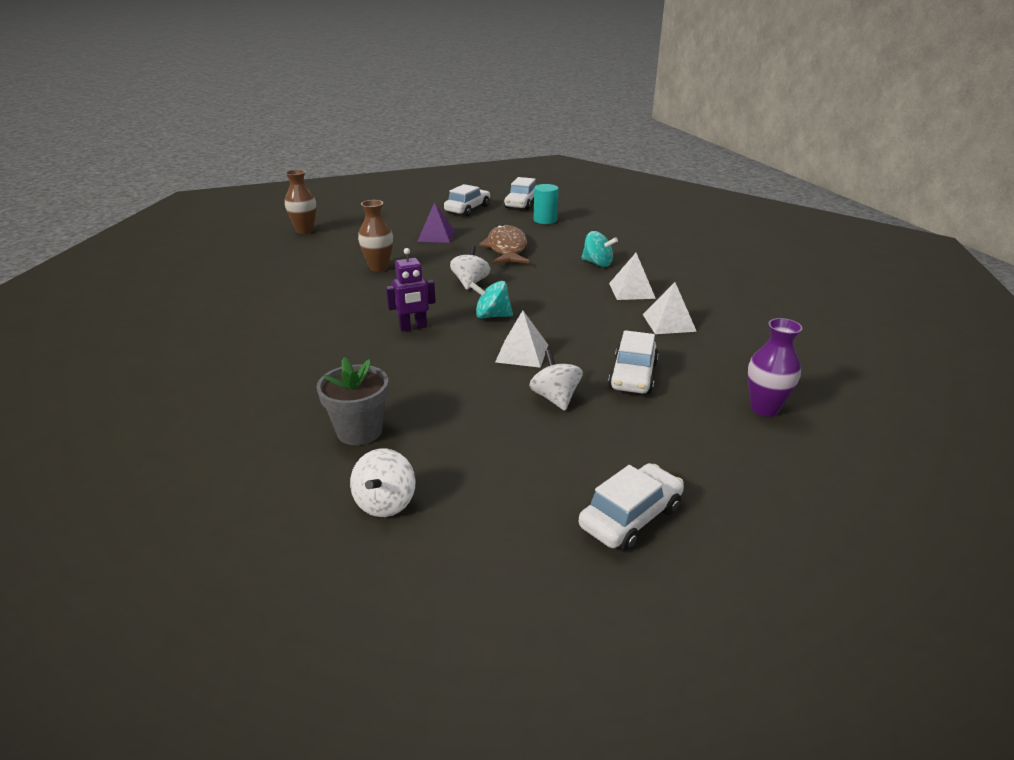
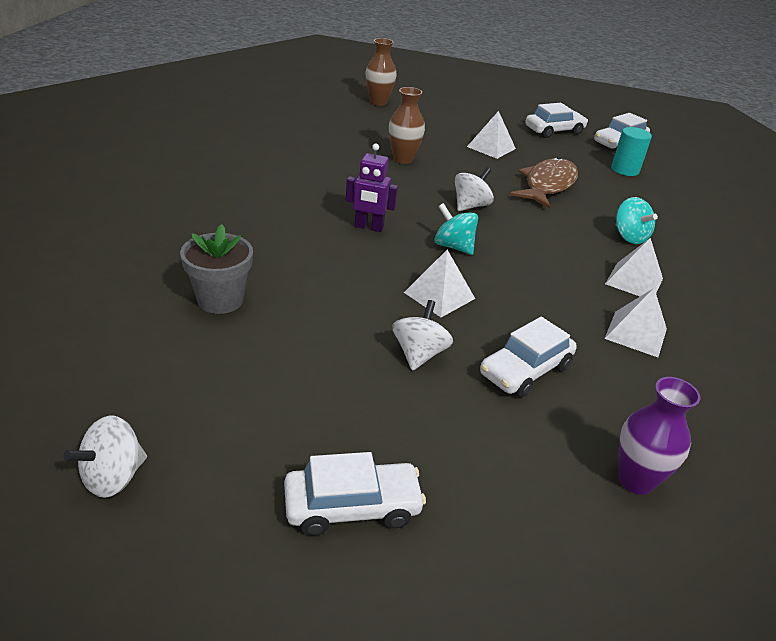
camera: 30 degrees right, 5 degrees up
(385, 503) = (169, 371): white spinning top -> white spinning top (113, 477)
(436, 236) = (491, 147): purple pyramid -> white pyramid

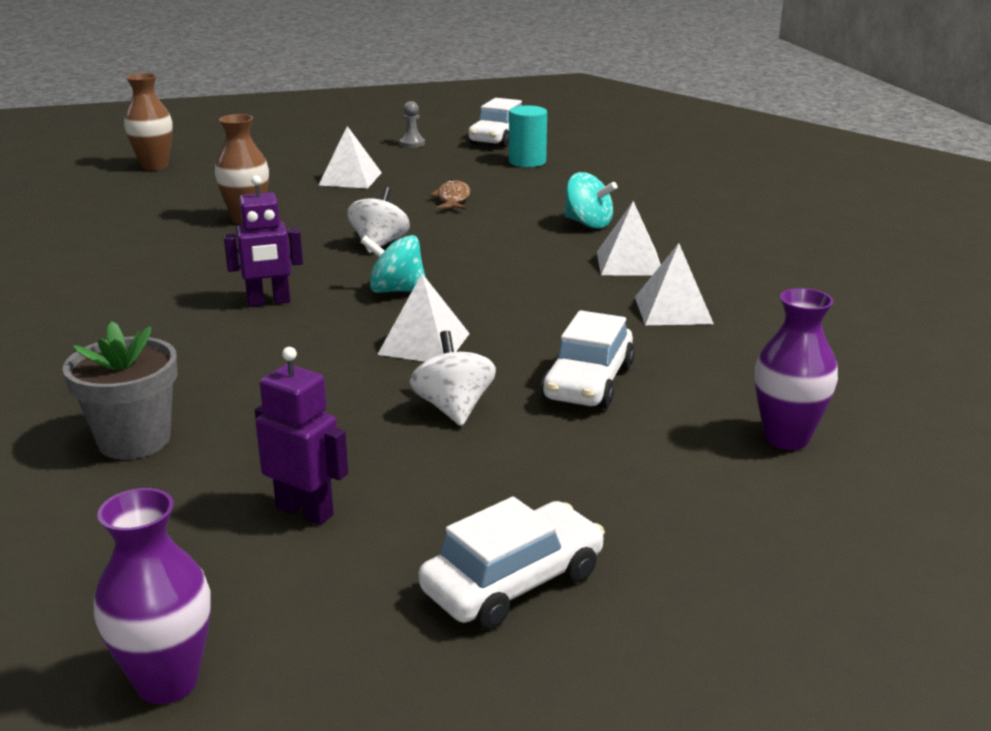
camera: 25 degrees left, 10 degrees down
(113, 477) = (167, 682): white spinning top -> purple vase
(273, 393) = (305, 511): none -> purple robot
(547, 185) = (453, 199): brown fish -> brown fish, size x0.53
(554, 131) = (412, 143): white car -> grey pawn

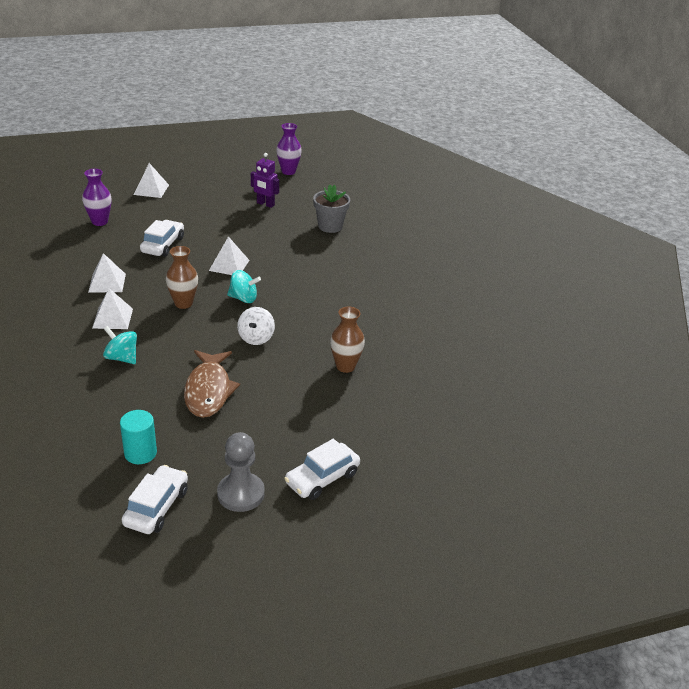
camera: 175 degrees right, 10 degrees up
(154, 166) = (451, 446): brown vase -> brown vase (183, 303)
(269, 302) = (306, 291): purple robot -> none
(350, 179) = (287, 423): white pyramid -> white pyramid (151, 189)
(412, 143) = (241, 494): grey pawn -> grey pawn, size x1.97
(453, 199) = (208, 390): brown fish -> brown fish, size x1.88
(453, 408) = (218, 235): white spinning top -> none
(513, 582) = (205, 186): white car -> white car (322, 478)

